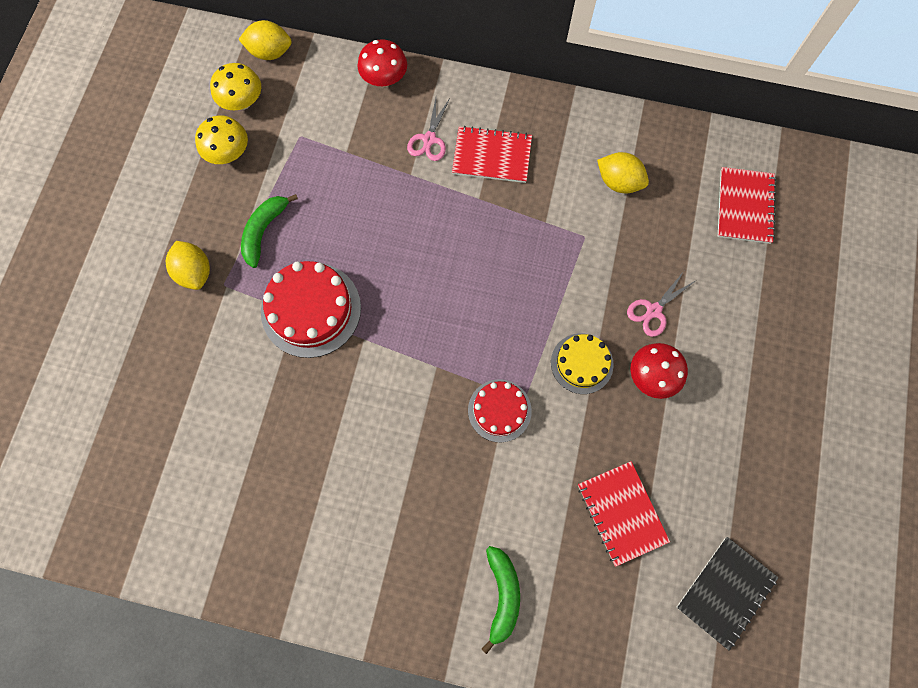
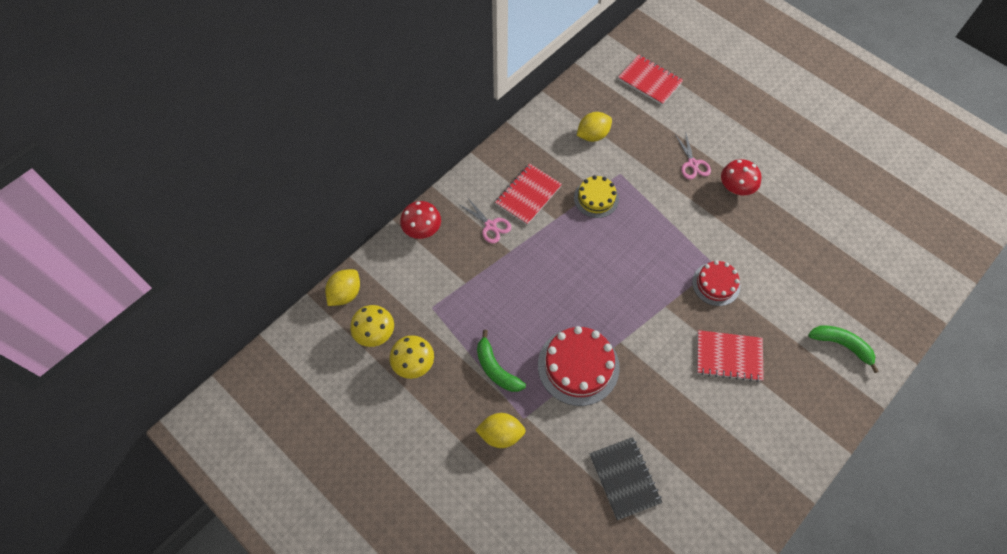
camera: 60 degrees left, 10 degrees down
(582, 363) = (707, 221): yellow cake -> yellow cake (596, 198)
(621, 513) = (817, 250): red notebook -> red notebook (728, 356)
(725, 592) = (889, 222): black notebook -> black notebook (624, 478)

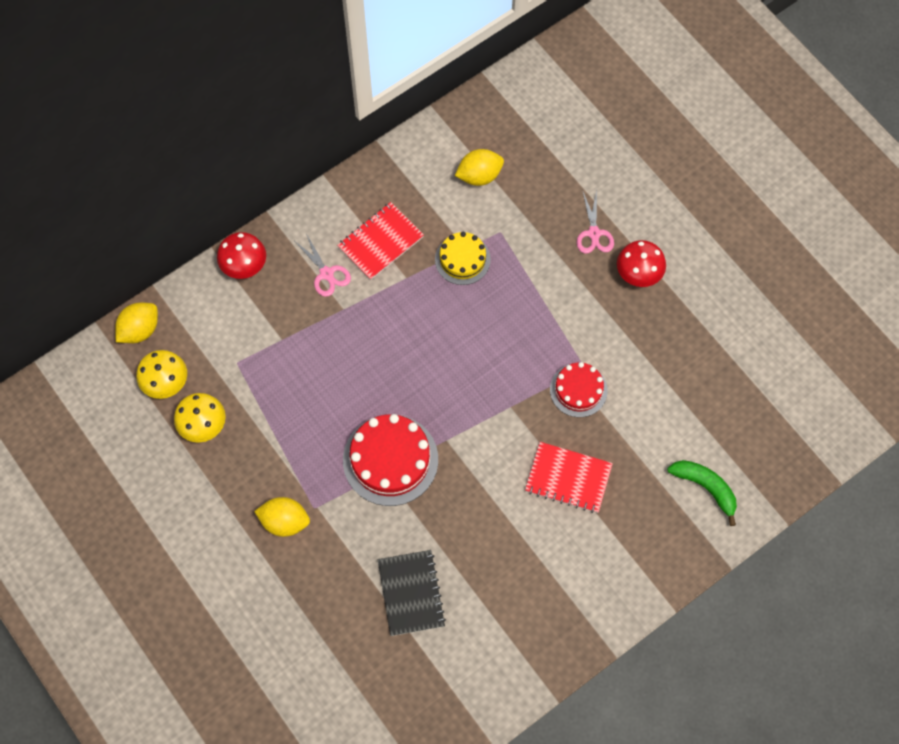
camera: 10 degrees right, 5 degrees up
(496, 368) = (295, 447): green banana -> none
(649, 81) = (571, 112): red notebook -> none

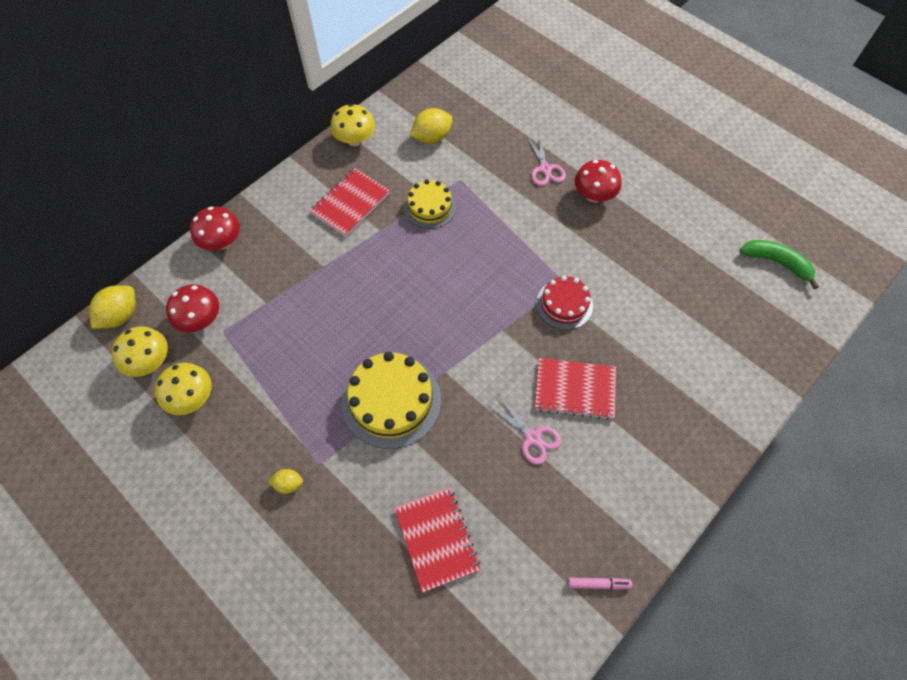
camera: 10 degrees left, 5 degrees down
(217, 347) = (201, 319): none -> red mushroom
(284, 521) = (288, 484): yellow lemon -> yellow lemon, size x0.57
(326, 274) = (303, 238): pink scissors -> pink scissors (532, 437)
(390, 460) = (391, 400): red cake -> yellow cake
(396, 165) = (355, 140): none -> yellow mushroom
(411, 593) = (436, 539): black notebook -> red notebook
(547, 656) = (598, 584): none -> pink marker
(705, 487) = (712, 376): green banana -> green banana (776, 262)

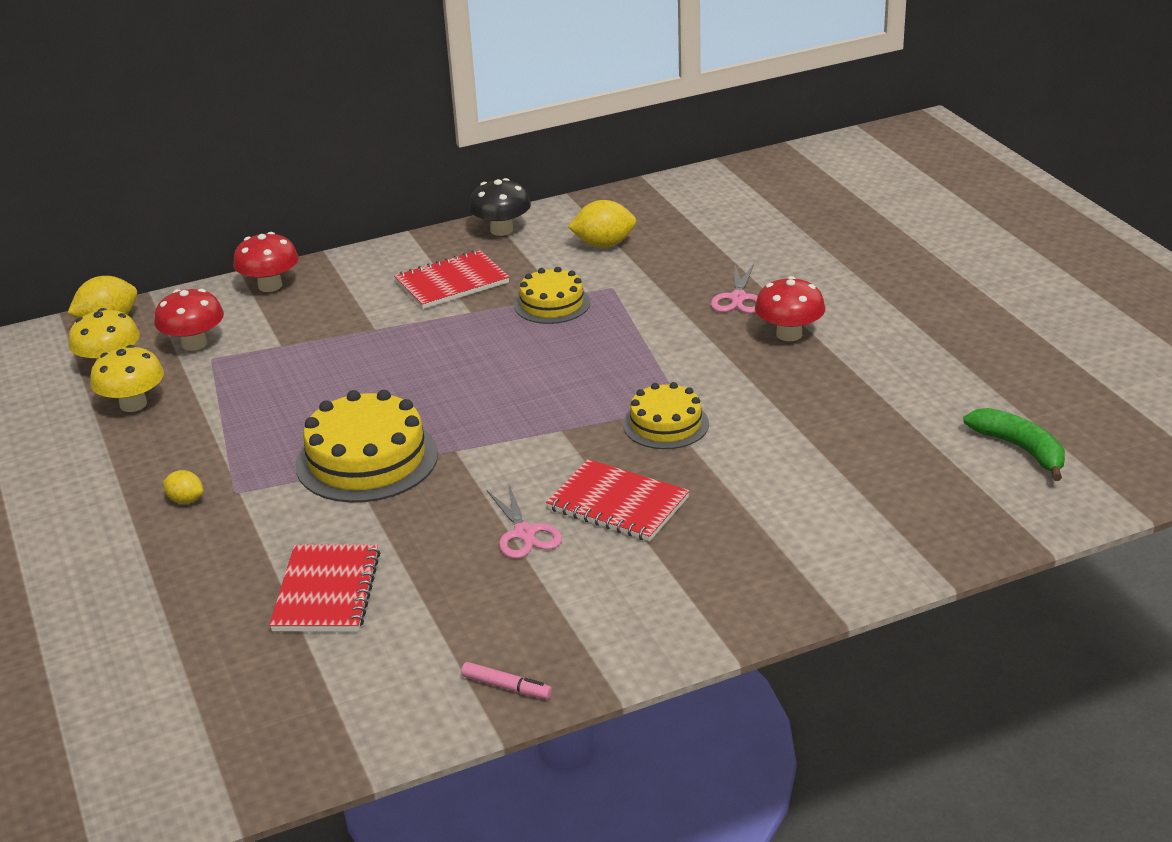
camera: 25 degrees right, 30 degrees down
(355, 140) = (501, 230): yellow mushroom -> black mushroom
(564, 304) = (666, 424): red cake -> yellow cake

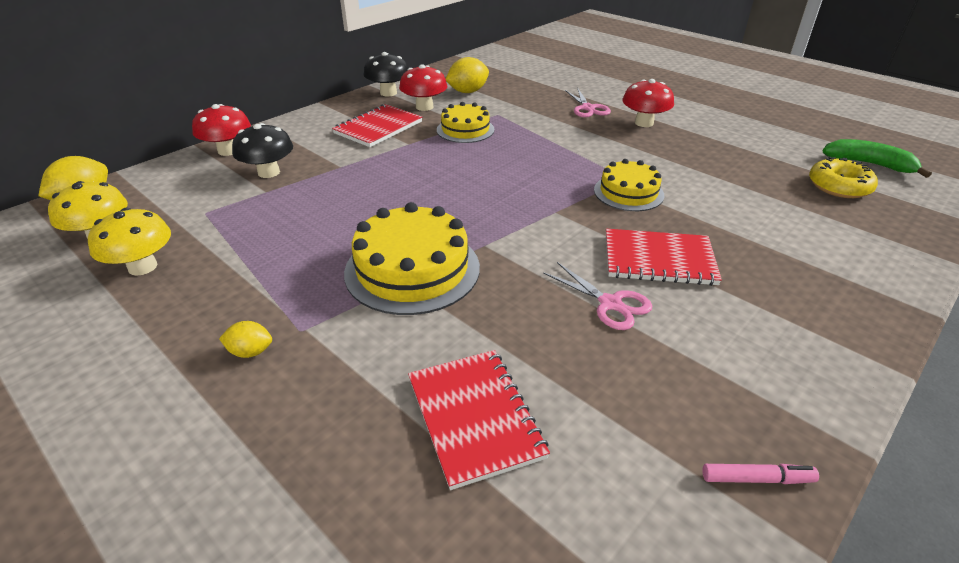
camera: 25 degrees left, 5 degrees up
(194, 344) = (181, 204): red mushroom -> red mushroom (424, 107)
(296, 322) = (269, 172): none -> black mushroom
(936, 469) = (839, 186): none -> yellow donut

